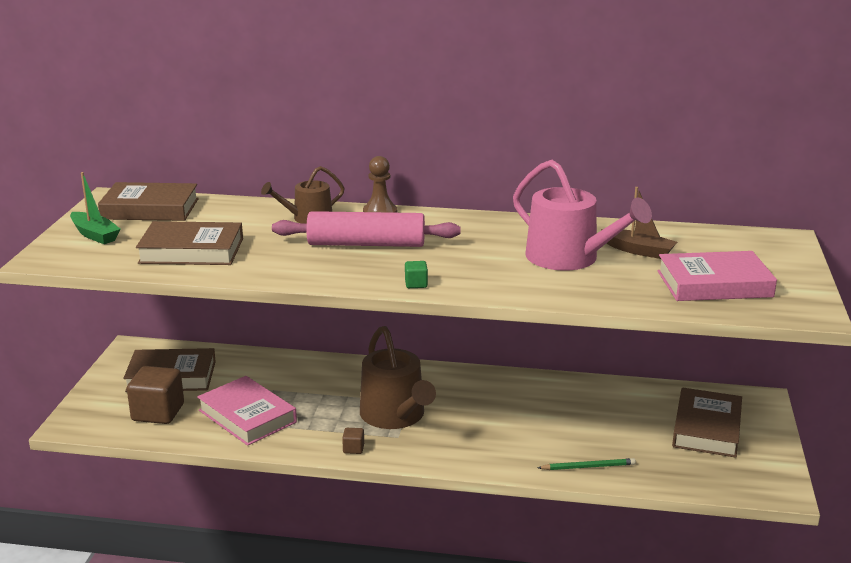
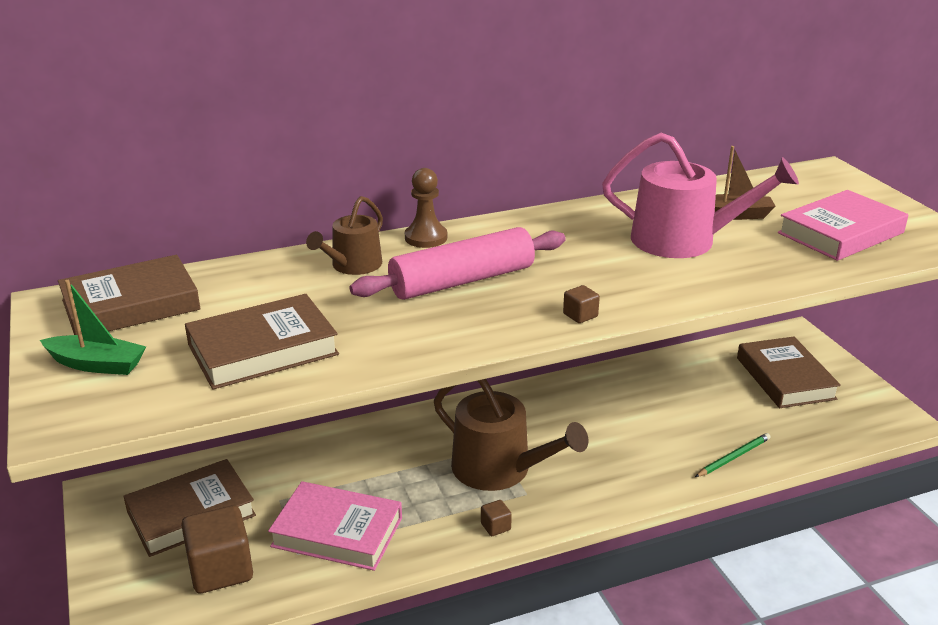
camera: 30 degrees left, 5 degrees up
(416, 284) = (580, 315): green cube -> brown cube

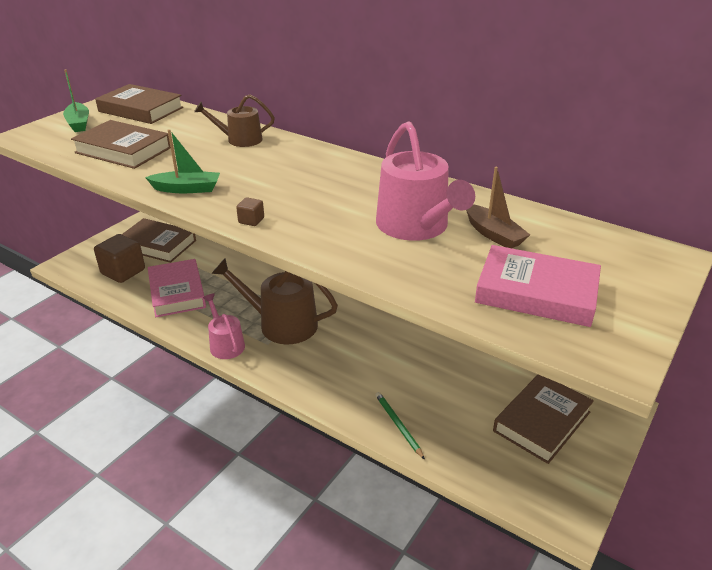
camera: 55 degrees right, 5 degrees up
(426, 238) = (301, 146): brown pawn -> none
(451, 333) = (187, 189): none -> green boat
(462, 281) = (256, 172): pink rolling pin -> none
(495, 526) = (225, 344): brown cube -> pink watering can
(499, 469) = (281, 324): brown watering can -> brown watering can turned 105 degrees clockwise
(733, 457) = (398, 425): green pencil -> green pencil turned 135 degrees counterclockwise

